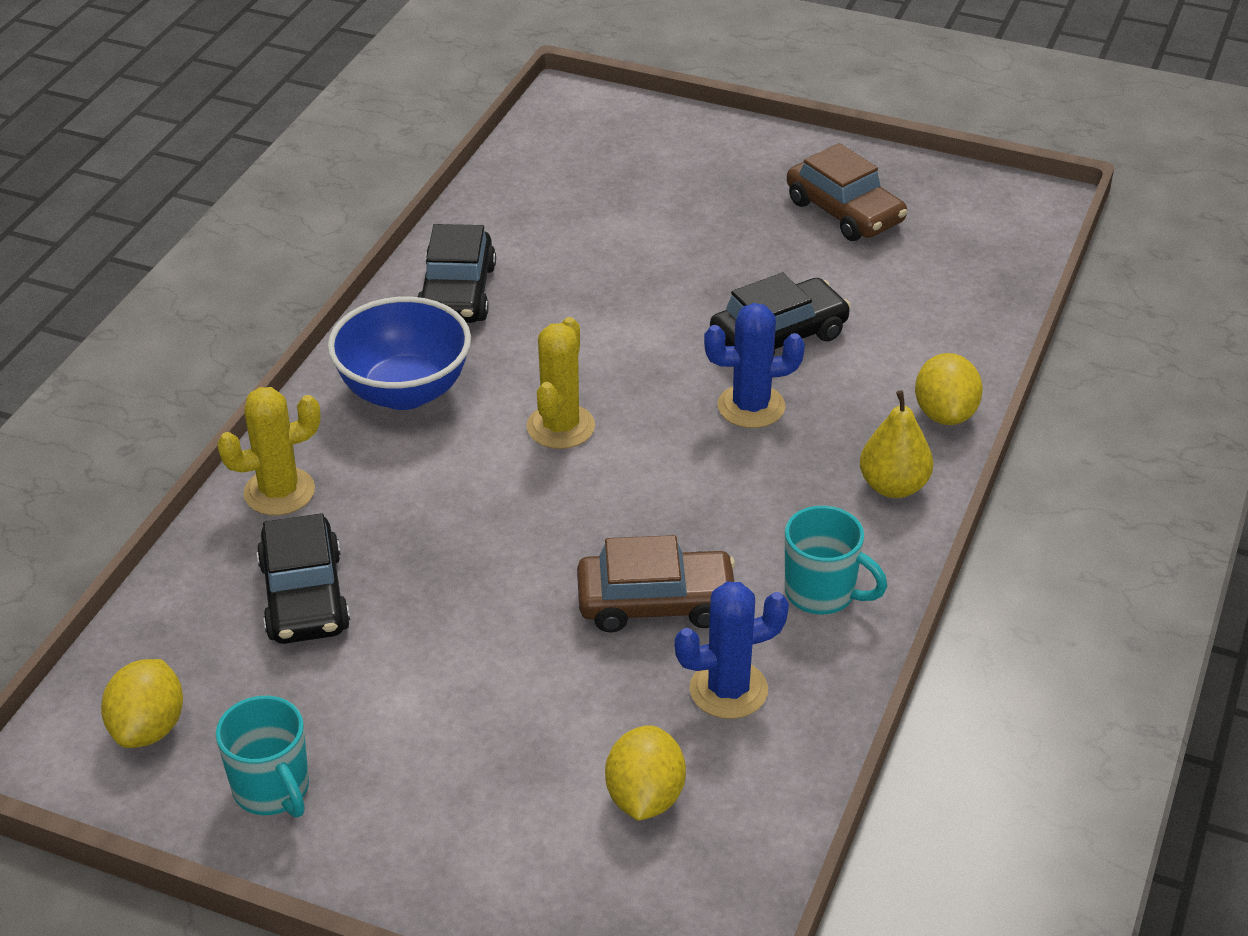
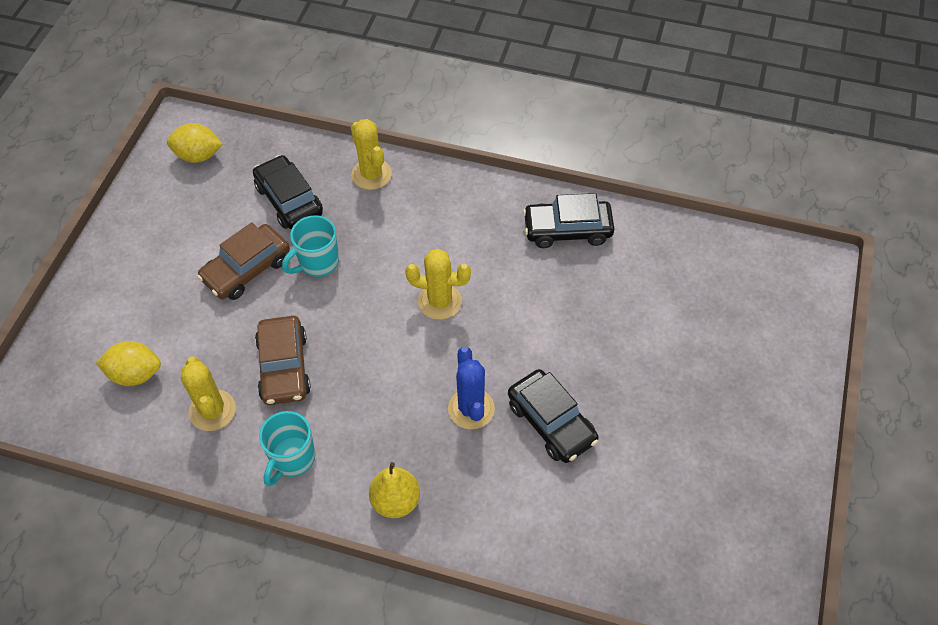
camera: 85 degrees right, 15 degrees up
(272, 790) = (154, 211): turquoise mug -> turquoise mug (317, 263)
(304, 596) = (289, 200): black car -> black car turned 75 degrees clockwise
(404, 391) = (465, 217): blue bowl -> none
(728, 690) = (212, 410): blue cactus -> yellow cactus
(845, 211) = (717, 463): brown car -> brown car (247, 269)
(945, 414) = (476, 536): yellow lemon -> none

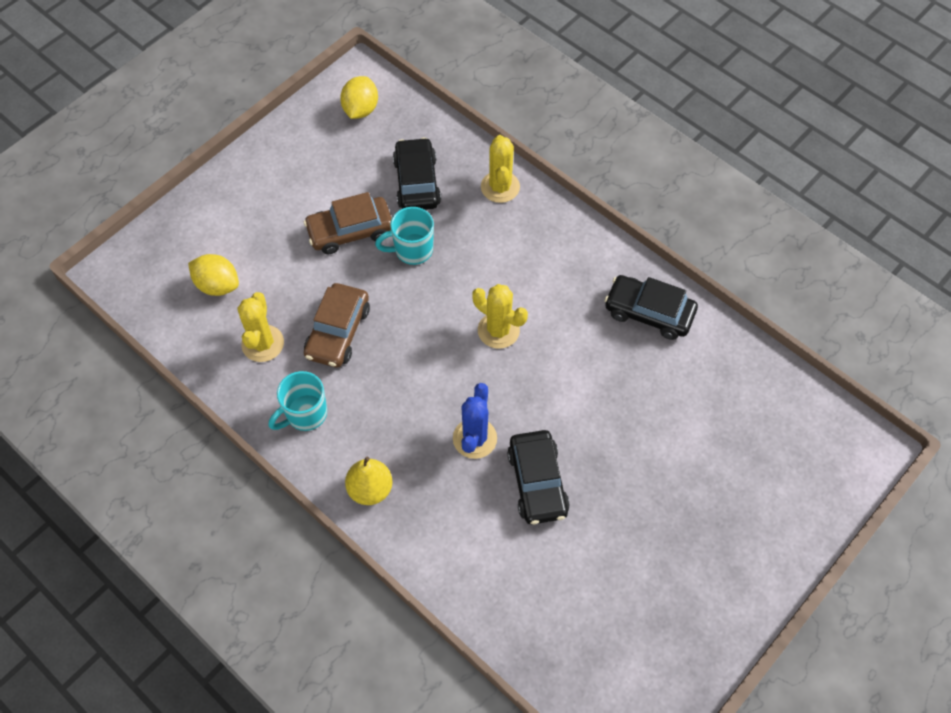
camera: 25 degrees right, 5 degrees up
(198, 156) = (360, 109): yellow lemon -> yellow lemon turned 75 degrees clockwise

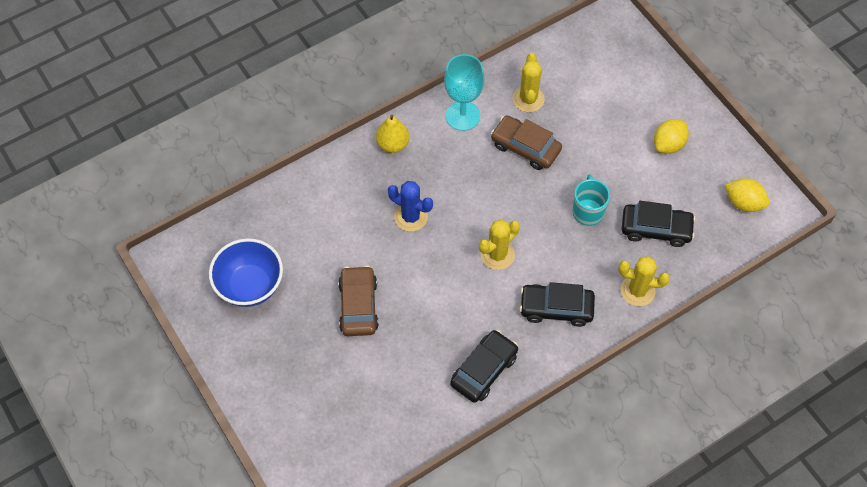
camera: 105 degrees right, 0 degrees up
(217, 285) = (586, 78): yellow lemon -> yellow lemon (668, 144)
(263, 343) = (528, 99): yellow cactus -> yellow cactus turned 75 degrees clockwise
(305, 414) = (462, 116): turquoise mug -> turquoise goblet
(350, 231) = (616, 172): brown car -> brown car (358, 306)
(537, 482) = (363, 249): black car -> black car (556, 308)
(636, 609) = (250, 286): none -> blue bowl

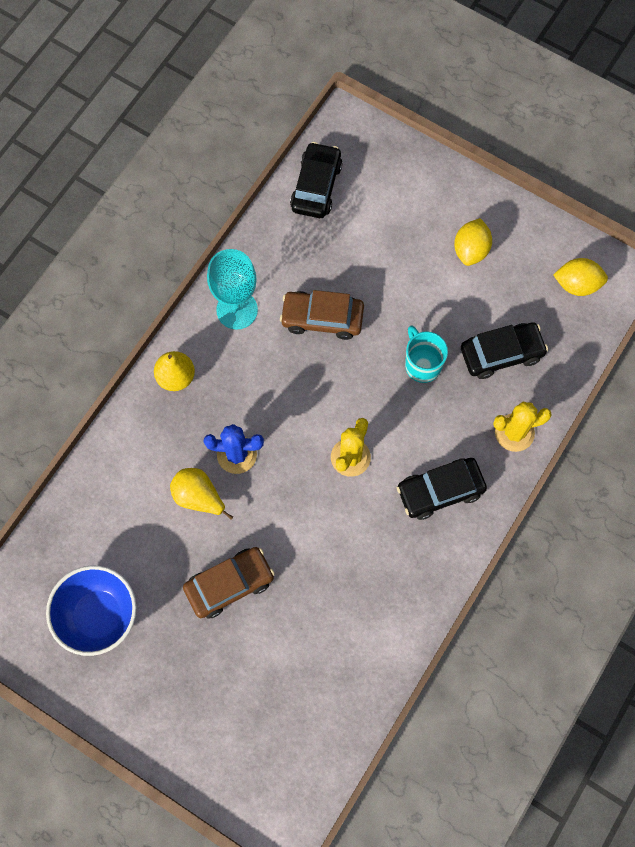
camera: 25 degrees left, 10 degrees up
(358, 306) = (229, 584): brown car -> brown car turned 90 degrees clockwise
(367, 235) = (199, 497): none -> yellow pear
(484, 370) = (397, 596): black car -> black car (316, 186)
(528, 99) = (299, 260): yellow cactus -> none

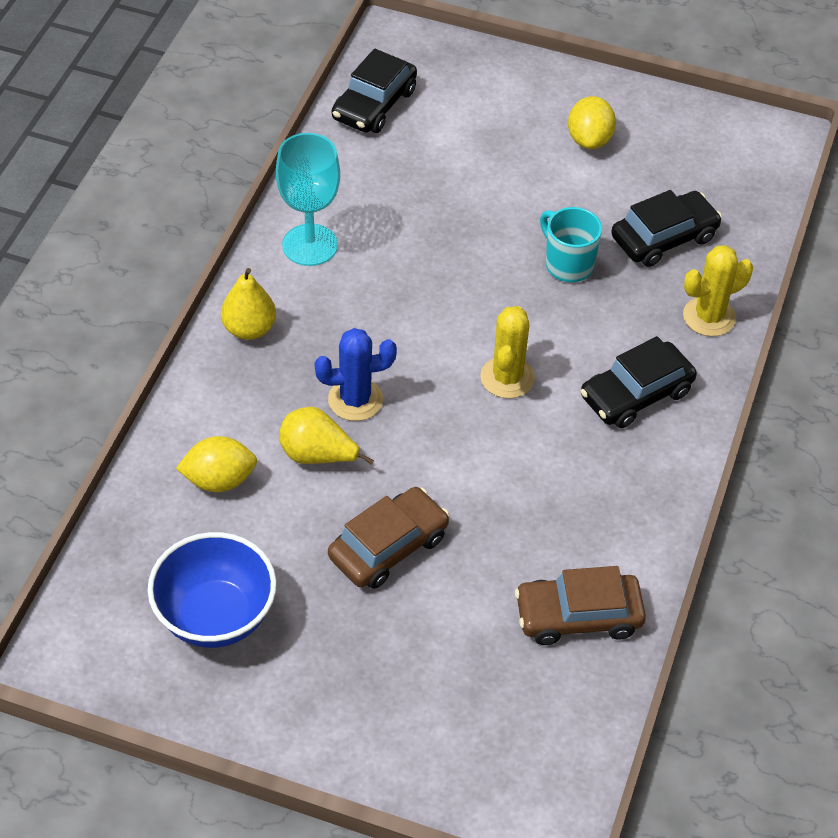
camera: 15 degrees left, 20 degrees down
(316, 186) = (374, 104): black car -> black car turned 150 degrees counterclockwise
(322, 318) = (424, 237): brown car -> brown car (578, 616)
(577, 284) = (732, 154): yellow lemon -> yellow lemon (219, 480)

